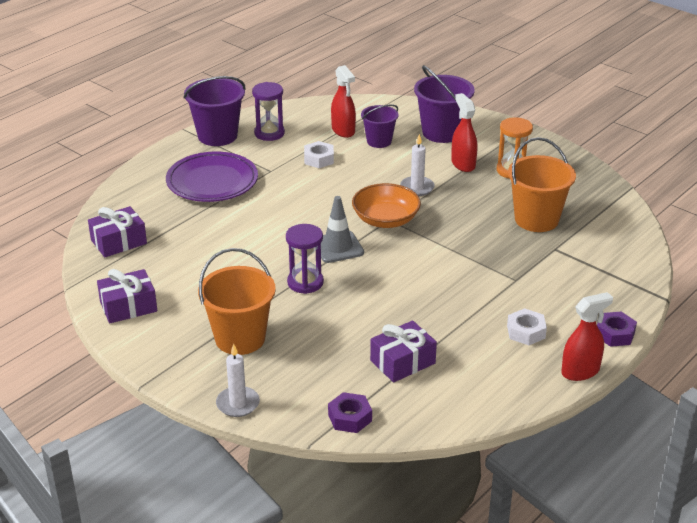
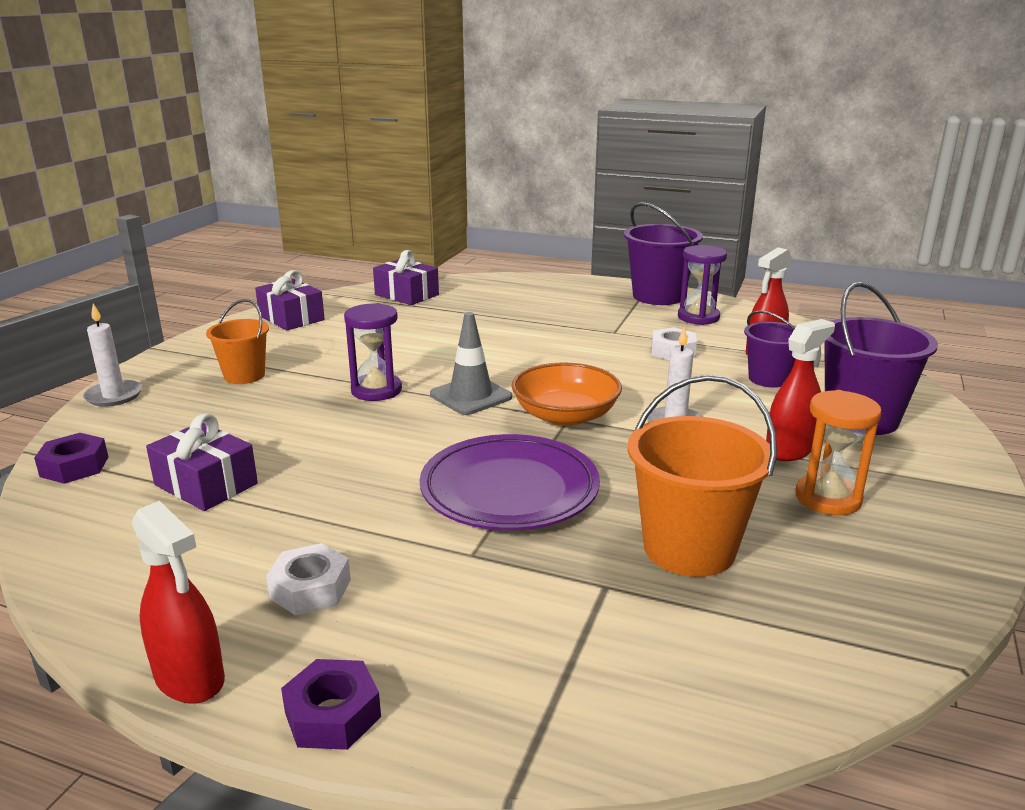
camera: 70 degrees right, 10 degrees down
(212, 182) = (557, 310): purple plate -> purple plate (509, 490)
(240, 338) = (244, 376): orange bucket -> orange bucket, size x0.62

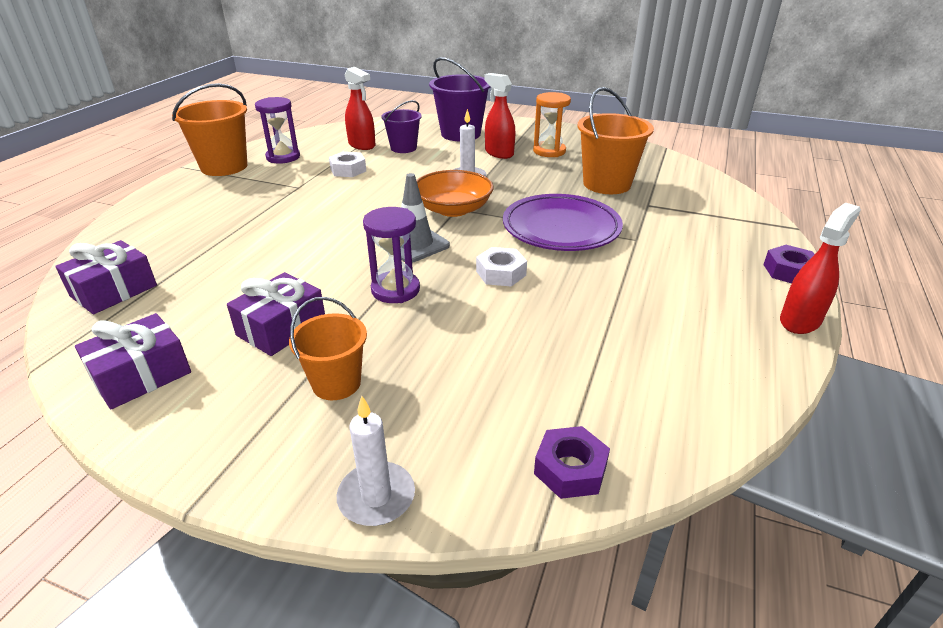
camera: 90 degrees left, 10 degrees up
(206, 484) = (584, 361): purple gift -> purple gift (281, 328)
(310, 589) = (697, 290): white nut -> white nut (501, 273)
(658, 296) = (224, 167): purple bucket -> orange bucket

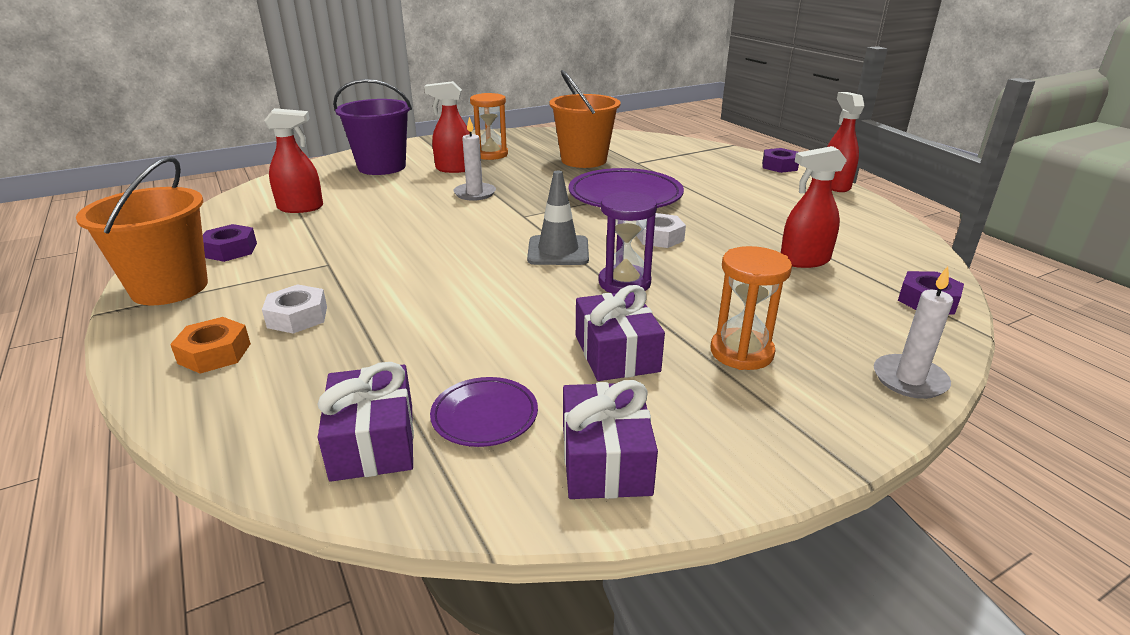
camera: 50 degrees left, 5 degrees down
(162, 313) = (484, 416): none -> purple plate
(168, 210) = (215, 353): none -> orange nut
(283, 157) = (230, 250): purple hourglass -> purple nut
(336, 383) = (741, 352): orange bucket -> orange hourglass
(348, 170) = (344, 230): white nut -> white nut (297, 317)
(403, 148) = (354, 195): purple bucket -> none
(453, 209) = (523, 217): orange bowl -> none
(560, 361) = (804, 260): none -> red spray bottle

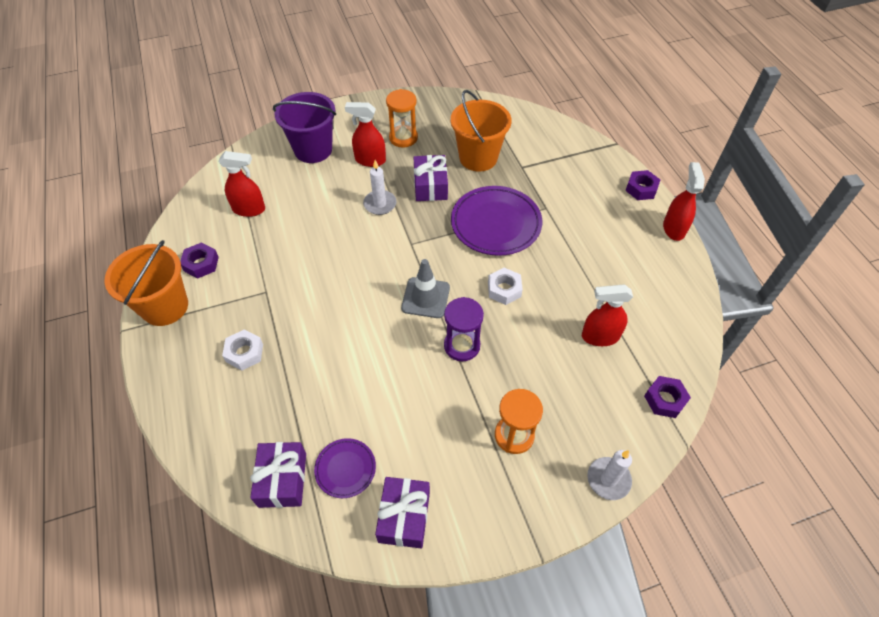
camera: 10 degrees right, 25 degrees up
(215, 353) = (196, 384): orange nut -> none
(616, 353) = (435, 423): purple gift -> purple gift (430, 186)

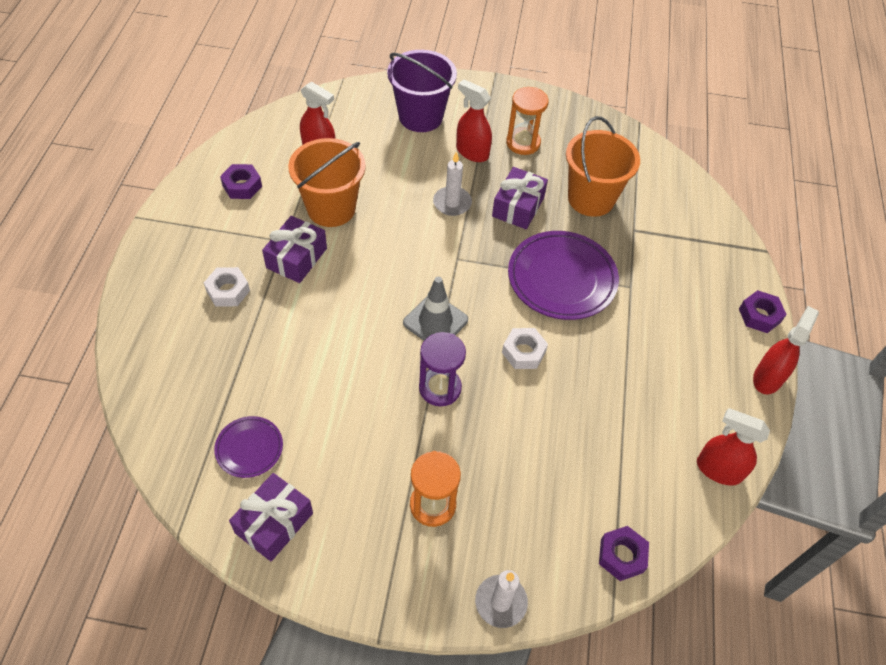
camera: 25 degrees right, 0 degrees up
(165, 307) = (185, 212): orange bucket -> orange bucket (331, 208)
(282, 479) = (187, 427): purple gift -> purple gift (296, 258)
(600, 336) = (595, 452): red spray bottle -> red spray bottle (718, 470)

